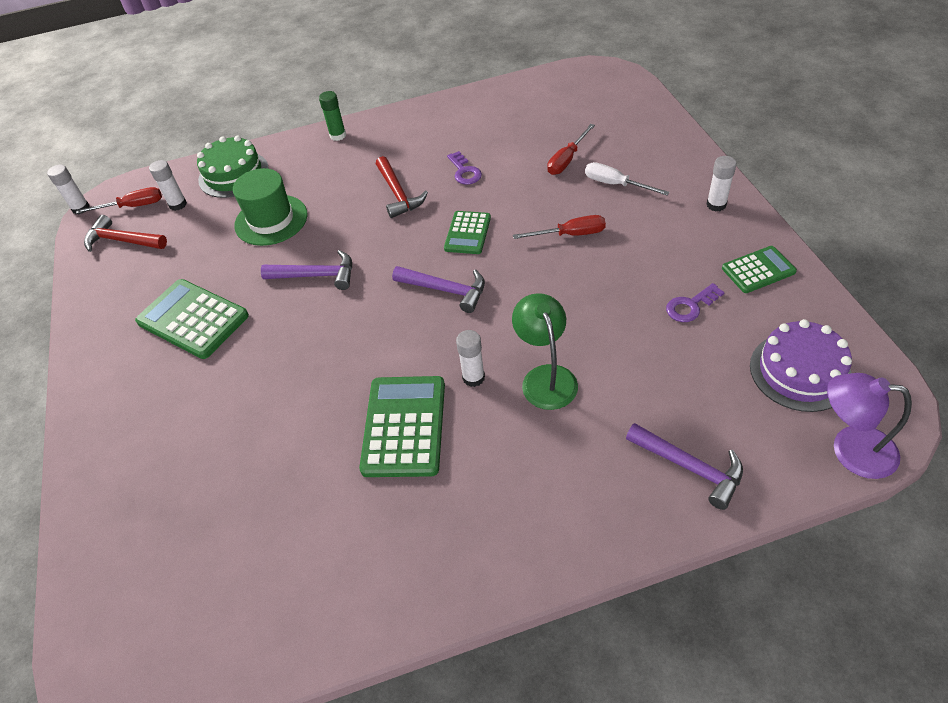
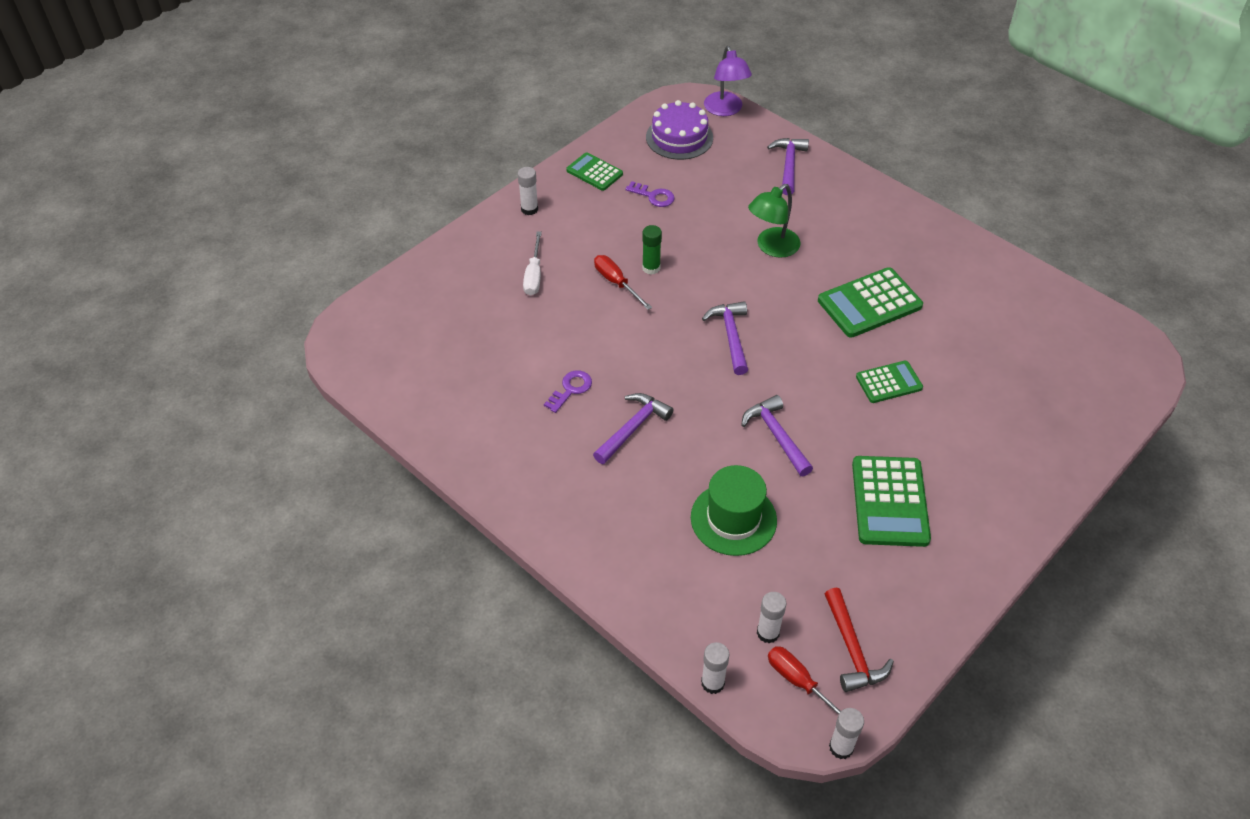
camera: 125 degrees left, 0 degrees up
(233, 174) = (688, 607): green cake -> none
(338, 135) = (566, 537): green glue stick -> green glue stick (651, 268)
(398, 194) = (633, 428): red hammer -> purple hammer
(467, 233) = (655, 350): green calculator -> green calculator (889, 382)
(473, 377) = (801, 284): white glue stick -> white glue stick (713, 683)
(567, 160) = (514, 319): red screwdriver -> none

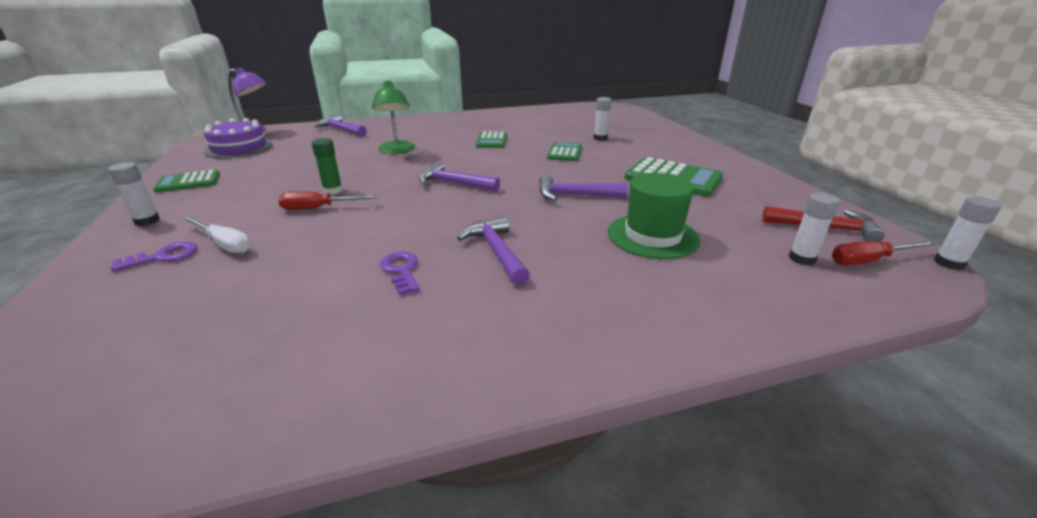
camera: 60 degrees left, 20 degrees down
(653, 196) = (267, 170): purple key -> purple key (163, 256)
(713, 683) = (873, 308): white glue stick -> white glue stick (600, 138)
(869, 303) = (491, 141): green calculator -> green calculator, size x0.61

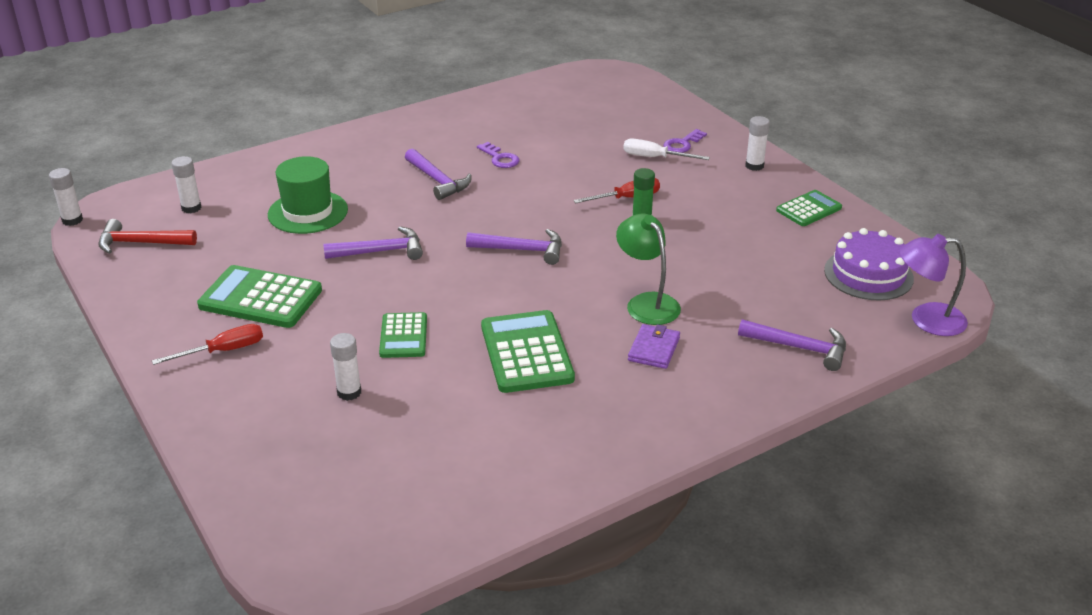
camera: 165 degrees right, 5 degrees up
(418, 136) = (653, 349): none -> purple wallet
(491, 141) = (526, 353): green calculator -> green calculator, size x1.65
(868, 260) = (137, 214): red screwdriver -> red screwdriver (223, 351)

